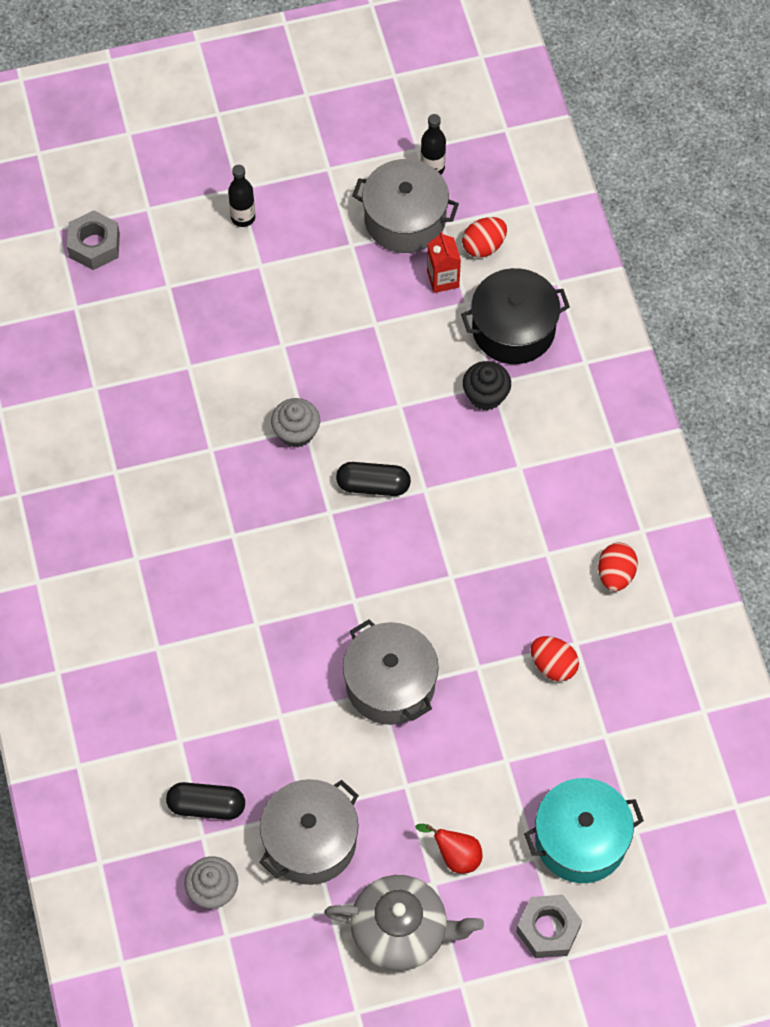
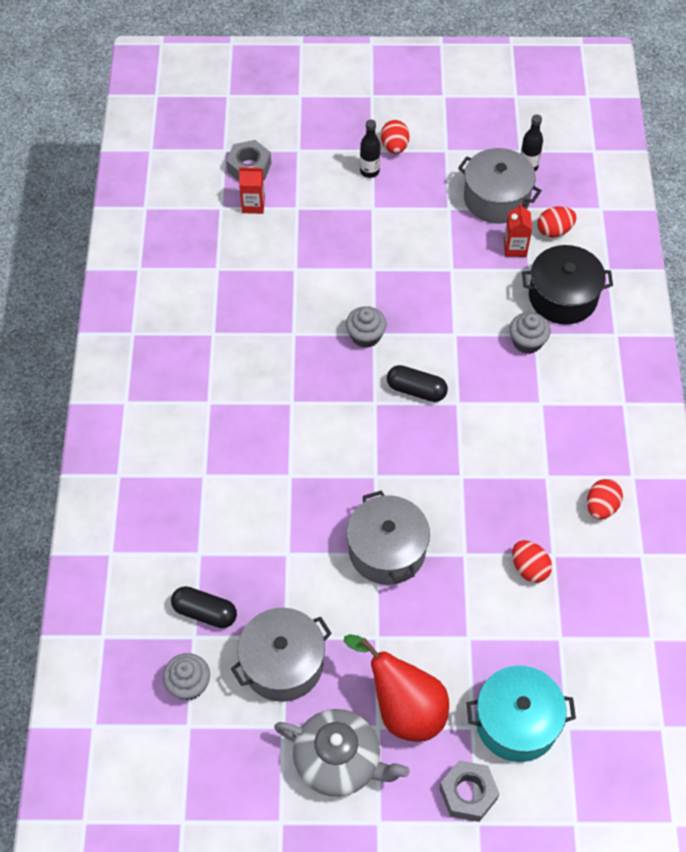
camera: 15 degrees right, 5 degrees down
(114, 294) = (253, 205): none -> red carton
(264, 178) = (394, 147): none -> red egg
(455, 856) = (403, 708): red pear -> red pear, size x1.95
(486, 395) = (527, 342): black cupcake -> grey cupcake

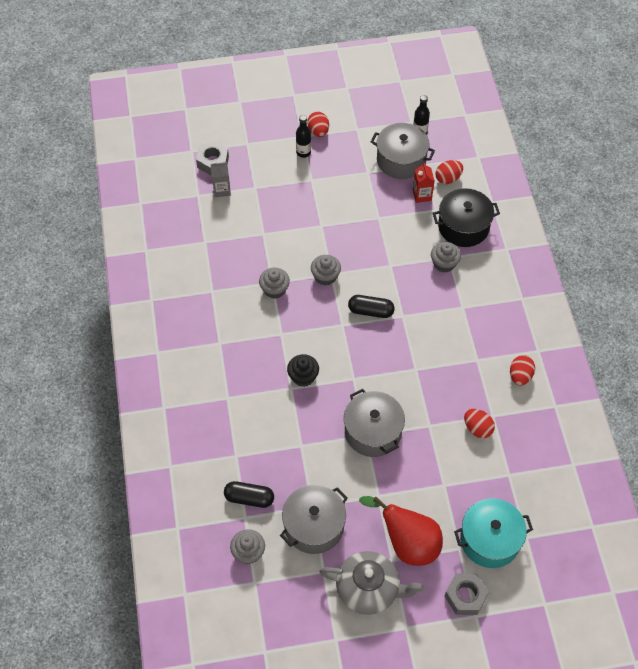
camera: 10 degrees left, 0 degrees up
(253, 205) = (222, 190): red carton -> grey carton
(295, 343) = (274, 289): none -> grey cupcake
(309, 463) = (303, 376): none -> black cupcake

